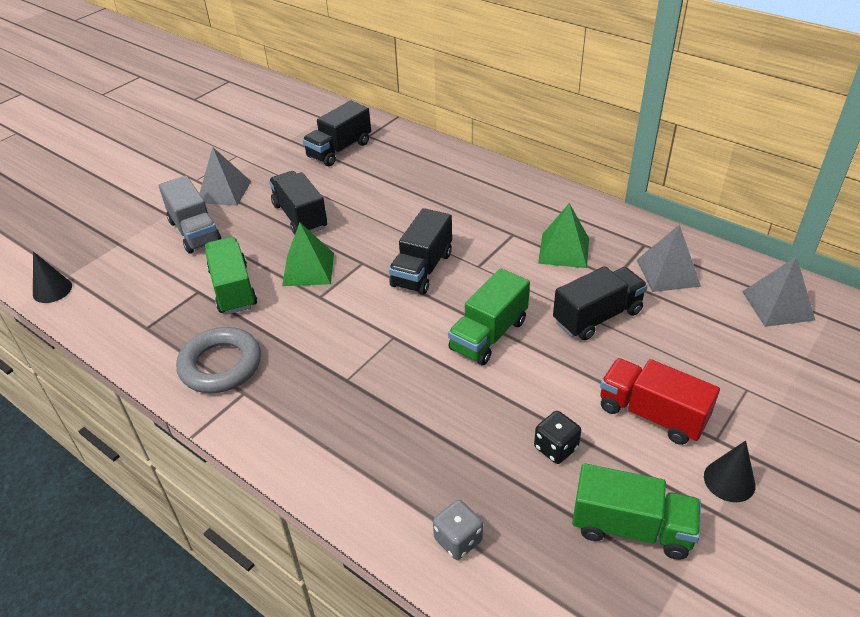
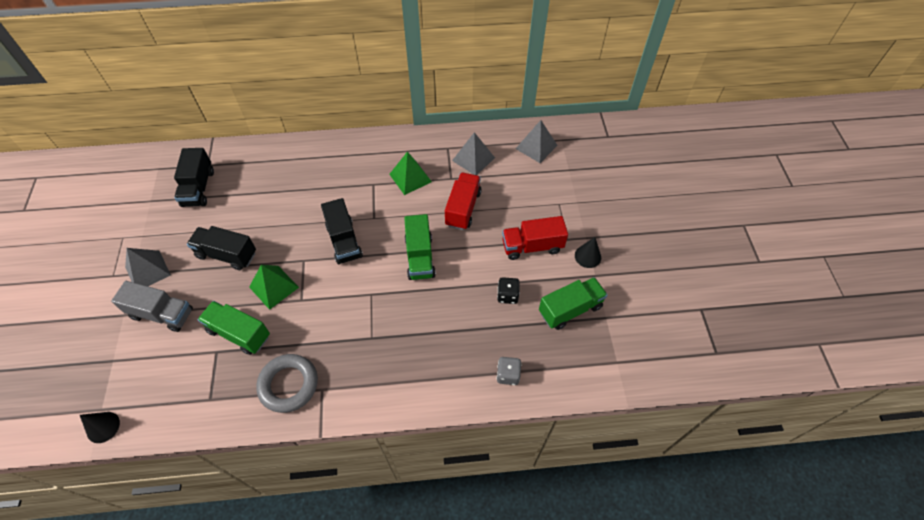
camera: 45 degrees left, 15 degrees up
(597, 317) = (463, 208): black truck -> red truck

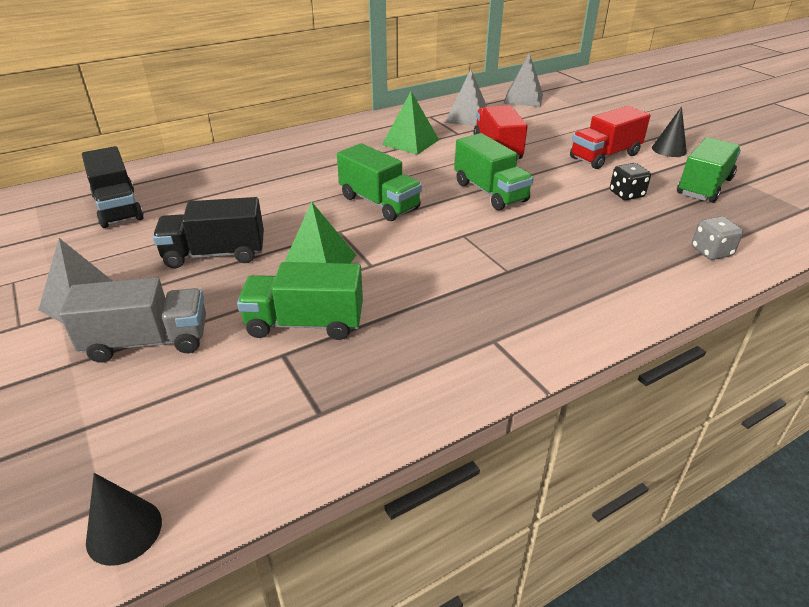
camera: 25 degrees left, 20 degrees down
(289, 385) = (438, 352): grey ring -> none
(344, 241) = (379, 203): black truck -> green truck

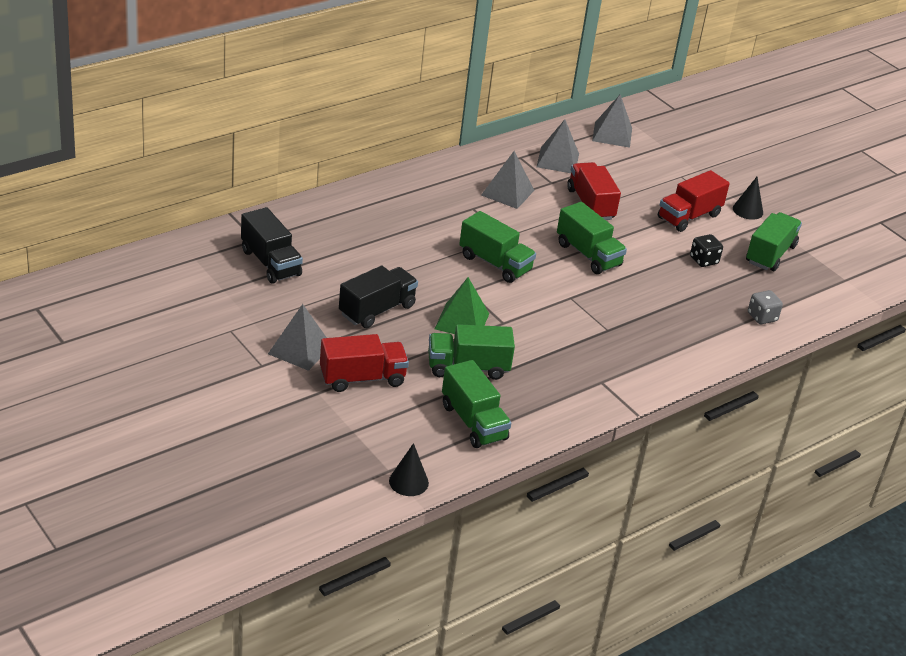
camera: 10 degrees left, 0 degrees up
(147, 341) = (362, 378): grey truck -> red truck
(215, 254) = (377, 310): black truck -> black truck turned 150 degrees clockwise
(284, 408) = (473, 422): none -> green truck
(410, 142) = (507, 192): green pyramid -> grey pyramid

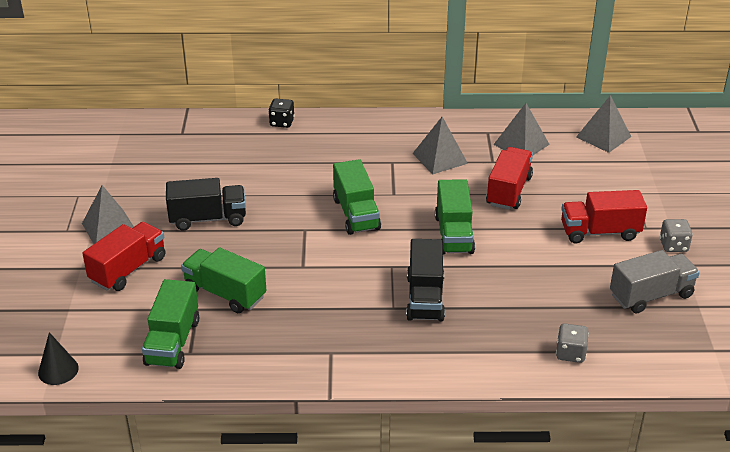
camera: 40 degrees right, 0 degrees up
(270, 263) = (171, 154): black truck -> black truck (425, 298)
(362, 378) = (128, 269): red truck -> red truck turned 75 degrees counterclockwise
(462, 321) = (268, 252): green pyramid -> none
(703, 260) = (568, 277): black dice -> black dice (282, 122)
(748, 210) = (673, 246): black cone -> grey dice
(770, 254) = (651, 295): green truck -> grey truck

